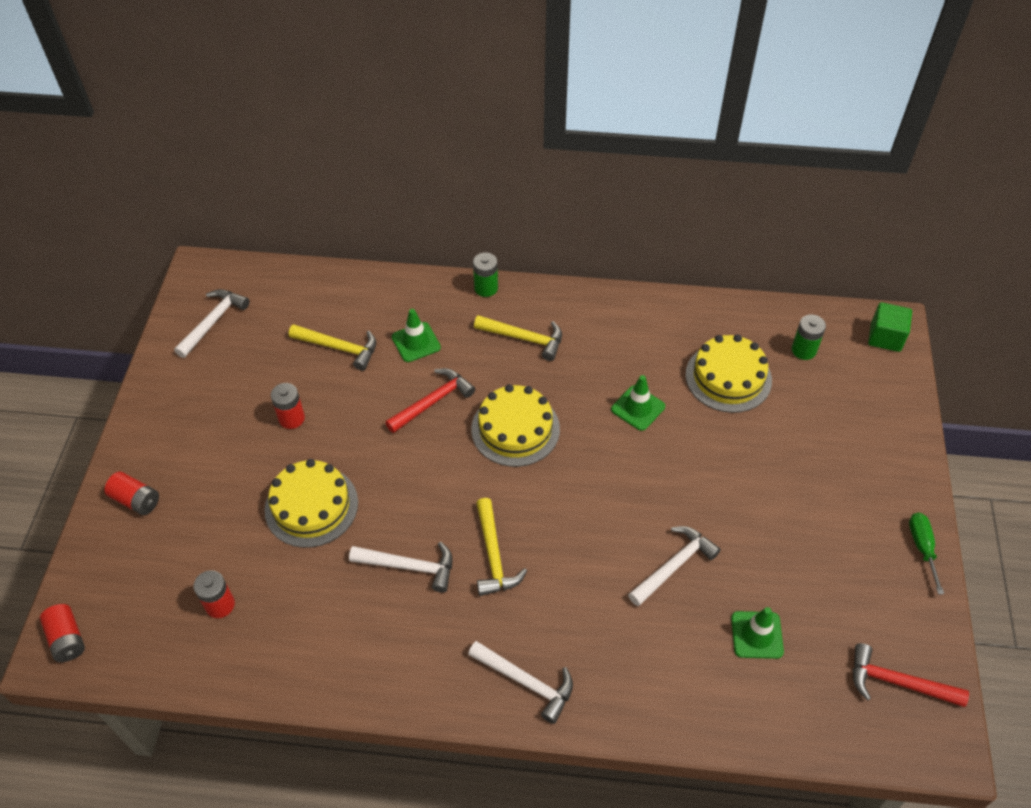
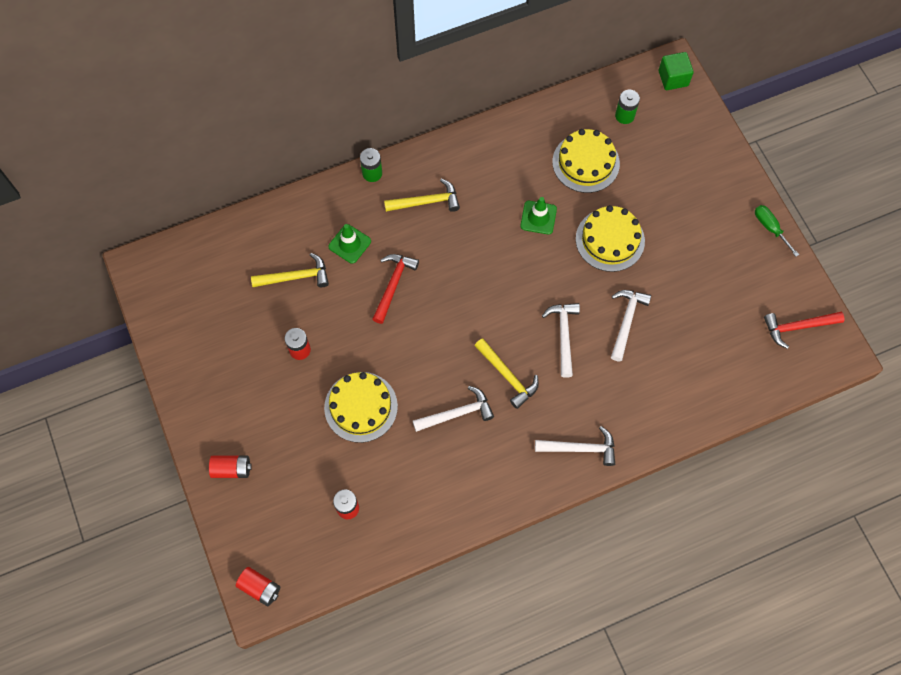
camera: 30 degrees left, 15 degrees up
(213, 322) = (183, 304): white hammer -> white hammer (563, 335)
(515, 429) = (464, 276): yellow cake -> yellow cake (610, 240)
(757, 635) = (701, 341): green traffic cone -> none

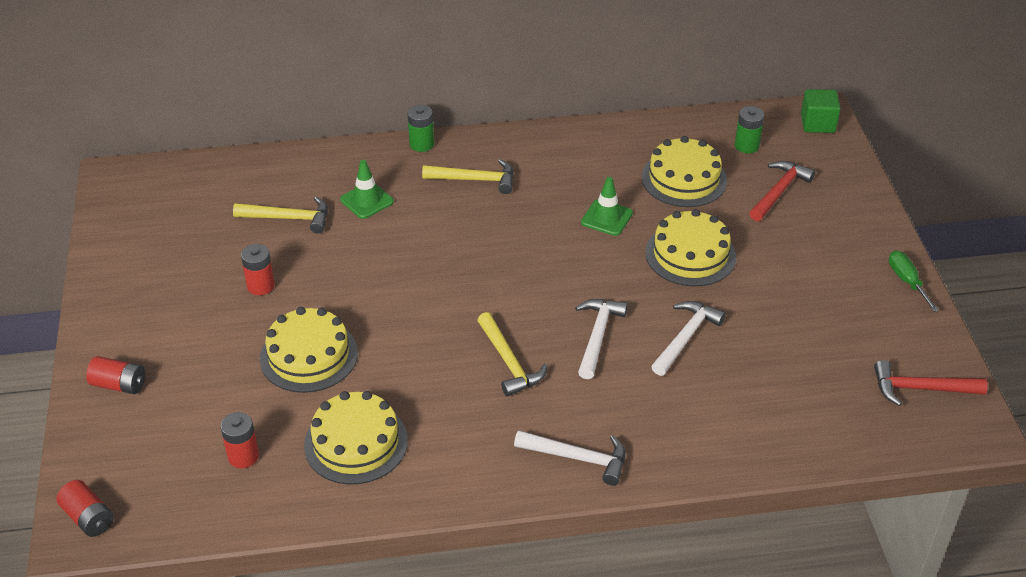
camera: 15 degrees right, 25 degrees down
(393, 285) = (402, 247): red hammer -> red hammer (779, 191)
(423, 475) = (356, 442): none -> yellow cake
(457, 413) = (428, 387): white hammer -> none

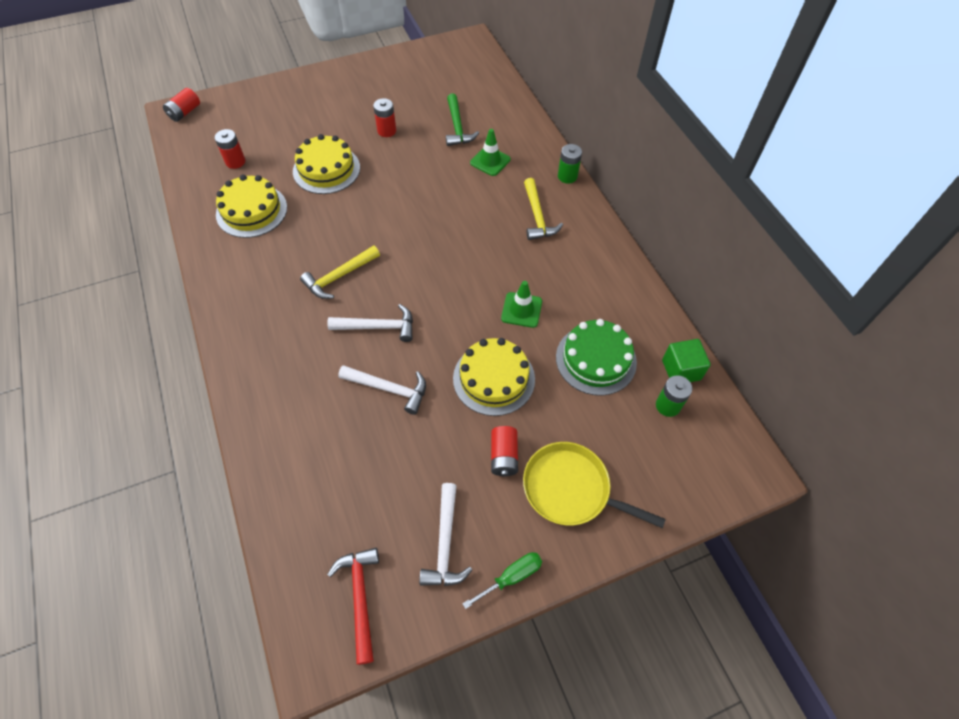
camera: 75 degrees right, 15 degrees up
(119, 385) = (287, 95): red battery -> red battery (503, 456)
(289, 218) = (457, 127): yellow hammer -> green hammer
(578, 458) = (248, 336): white hammer -> white hammer (445, 543)
(684, 179) = (596, 359): yellow cake -> green cake
(779, 191) = (608, 442): red hammer -> none
(817, 123) = (735, 468): green cube -> green cube (681, 370)
(824, 226) = (570, 489): none -> yellow pan

